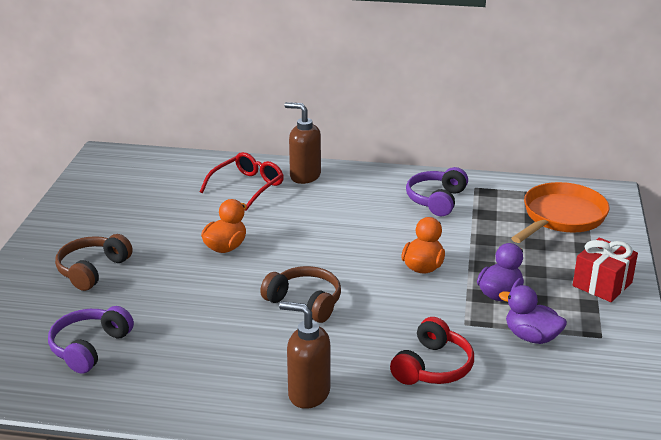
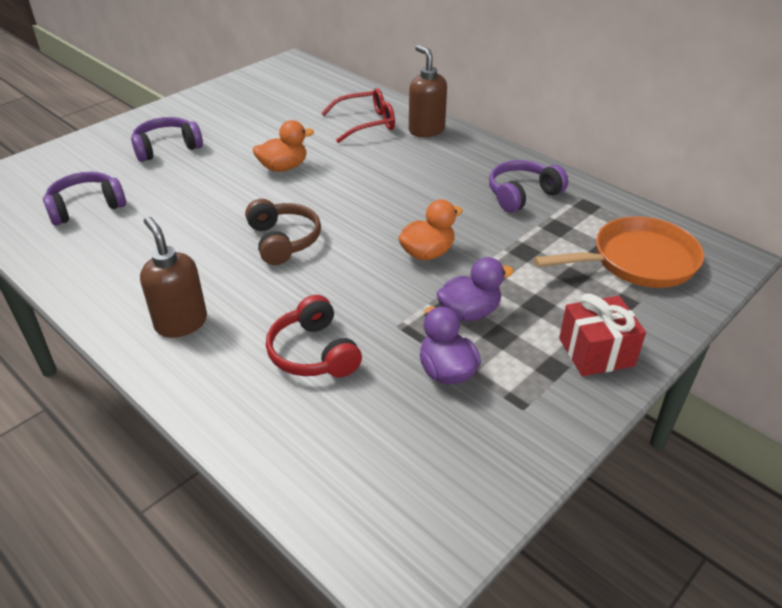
camera: 35 degrees right, 10 degrees up
(92, 270) = (167, 148): brown headphones -> purple headphones
(433, 367) = (313, 353): red headphones -> red headphones turned 90 degrees clockwise

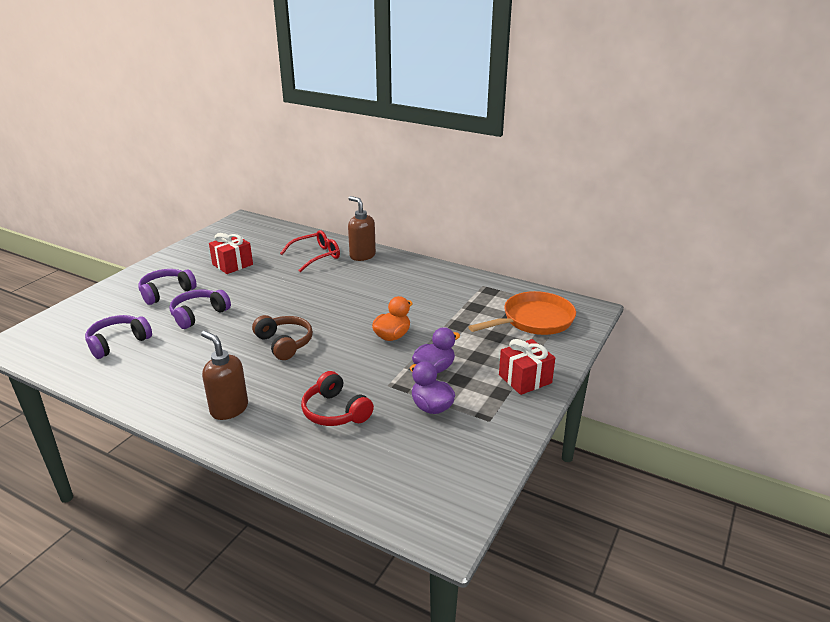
camera: 15 degrees left, 10 degrees down
(259, 121) = (232, 264): none -> red gift
(283, 167) = (265, 294): orange duck -> none
(522, 194) = (445, 289): purple headphones -> purple headphones (199, 315)

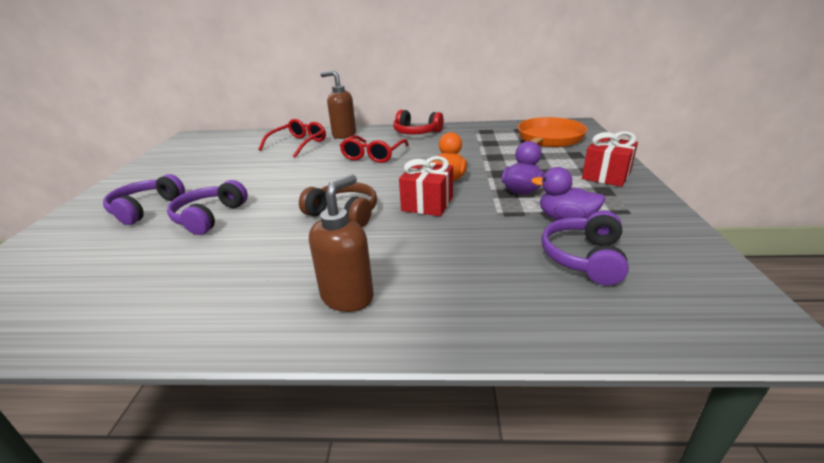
camera: 25 degrees left, 0 degrees up
(118, 343) = (111, 275): purple headphones -> purple headphones (584, 258)
(229, 409) = (348, 296): brown soap dispenser -> brown soap dispenser turned 105 degrees clockwise
(232, 264) = (211, 168): red gift -> red gift (427, 203)
(335, 411) = (479, 255): red headphones -> red headphones (416, 132)
(362, 289) = (373, 155): none -> red glasses

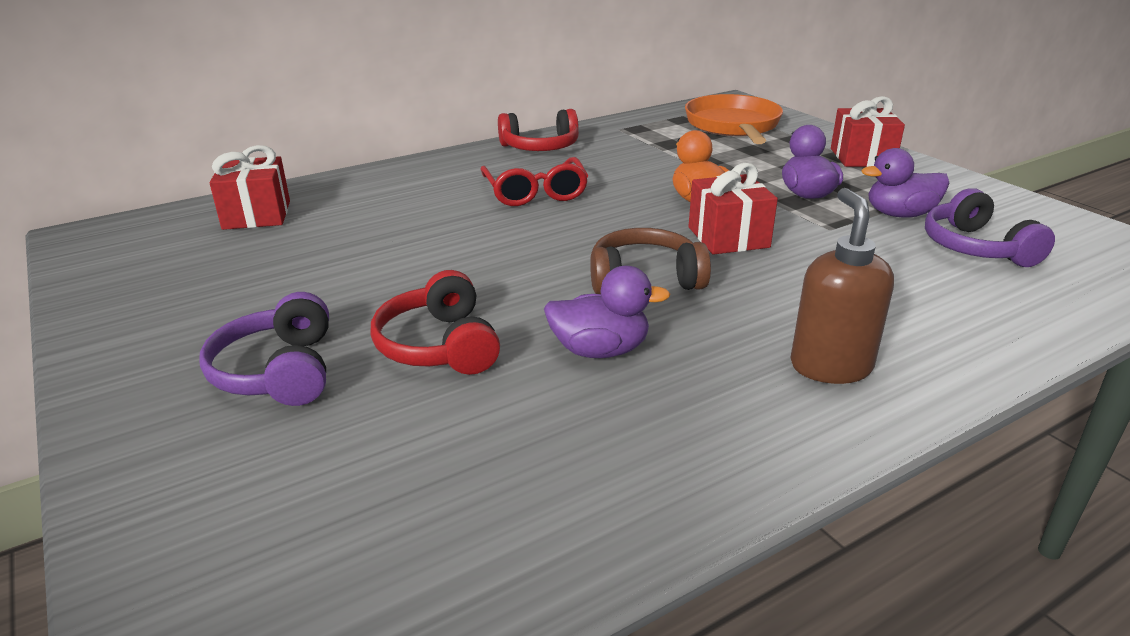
camera: 35 degrees left, 0 degrees up
(209, 217) = (439, 345): purple headphones -> red headphones
(251, 141) = (257, 215): none -> red gift
(261, 243) = (600, 350): none -> purple duck
(298, 144) = (369, 202): red glasses -> none
(344, 135) = (425, 172): brown soap dispenser -> none

